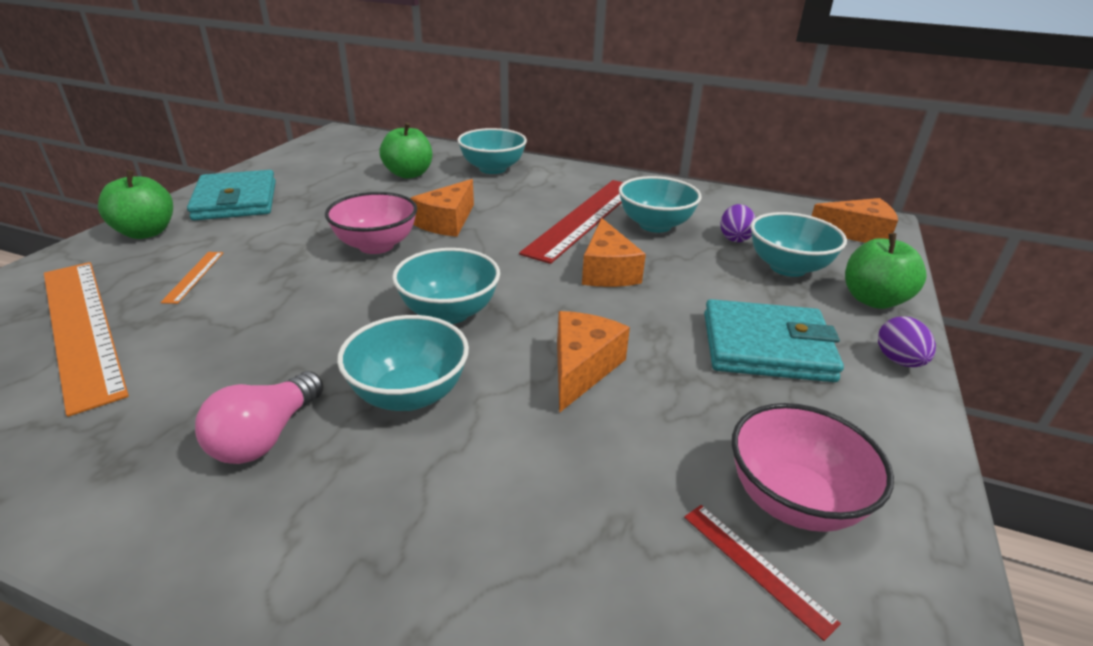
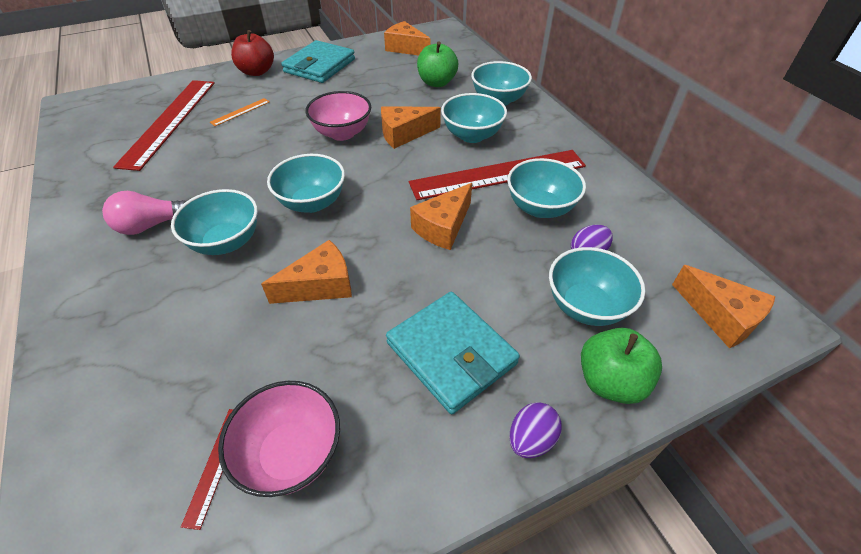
camera: 45 degrees right, 15 degrees up
(80, 328) = (169, 121): orange ruler -> red ruler
(146, 232) = (257, 72): green apple -> red apple
(323, 158) = (406, 48): none -> orange cheese
(514, 200) = (472, 135): none -> turquoise bowl

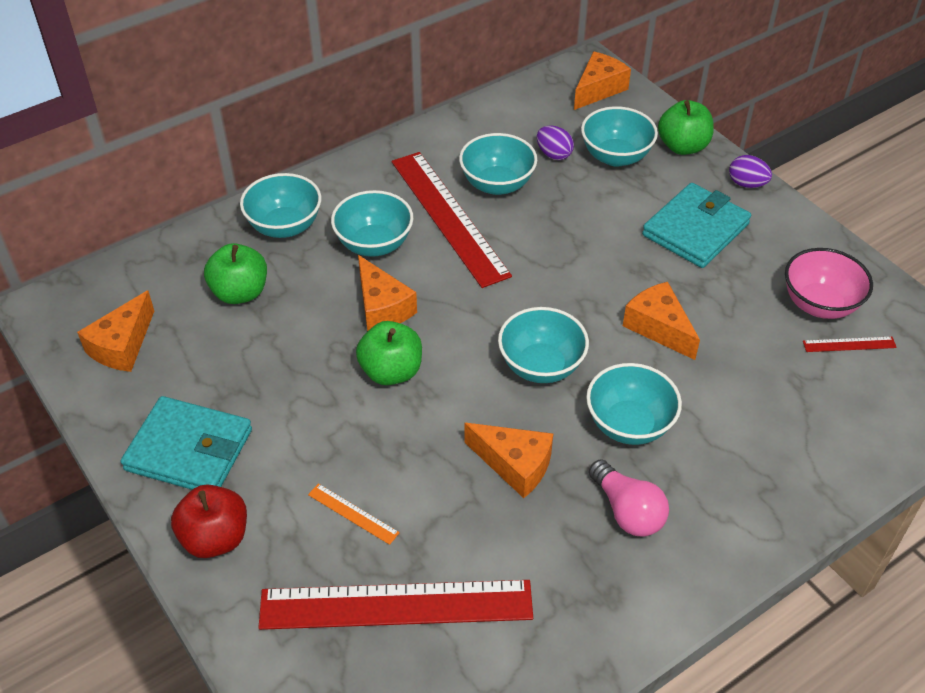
camera: 100 degrees left, 0 degrees up
(342, 133) = (391, 371): pink bowl -> green apple
(443, 227) = (547, 251): orange cheese -> orange cheese (514, 465)

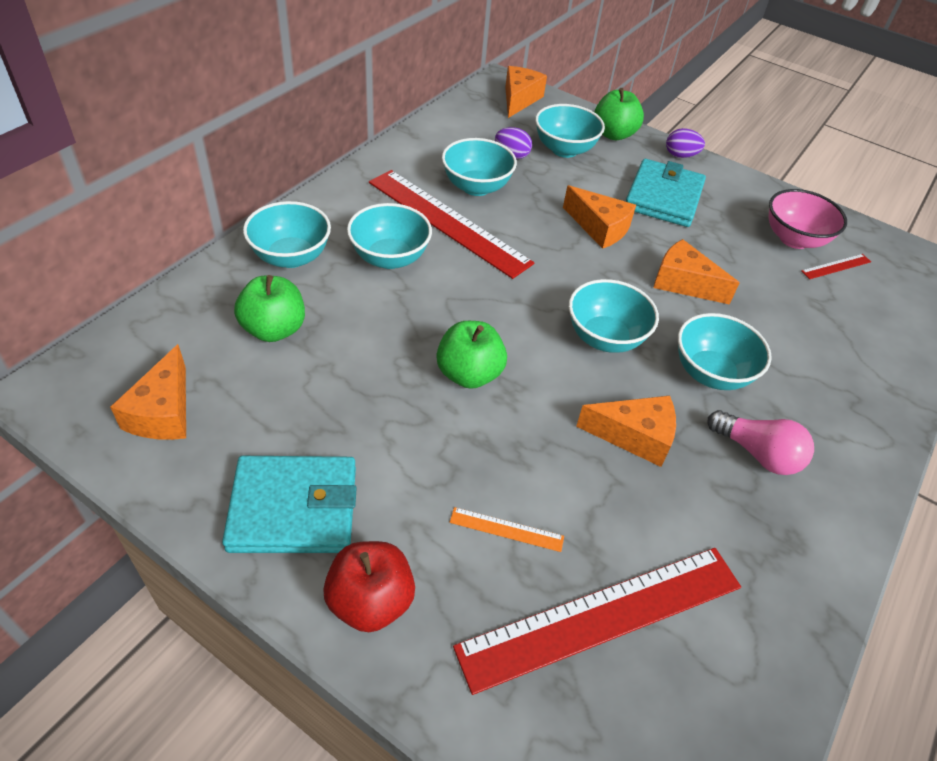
camera: 25 degrees left, 0 degrees up
(382, 307) = (428, 315): orange cheese -> orange cheese (599, 228)

